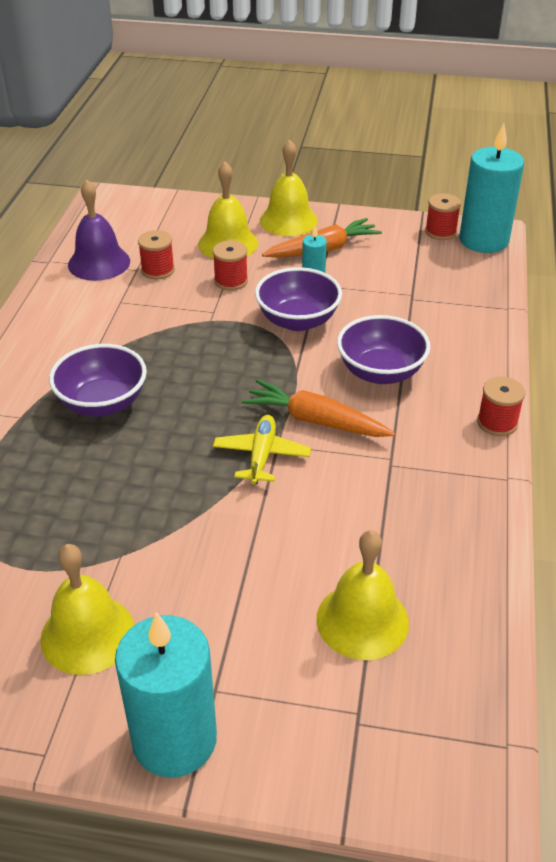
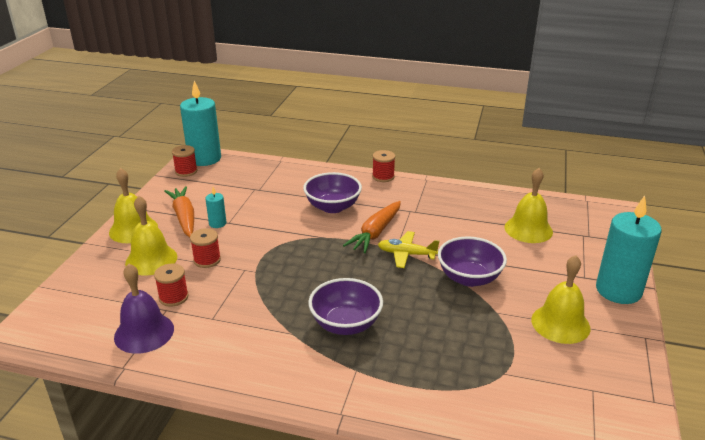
camera: 85 degrees left, 10 degrees down
(297, 321) = (269, 233): purple bowl -> purple bowl (469, 278)

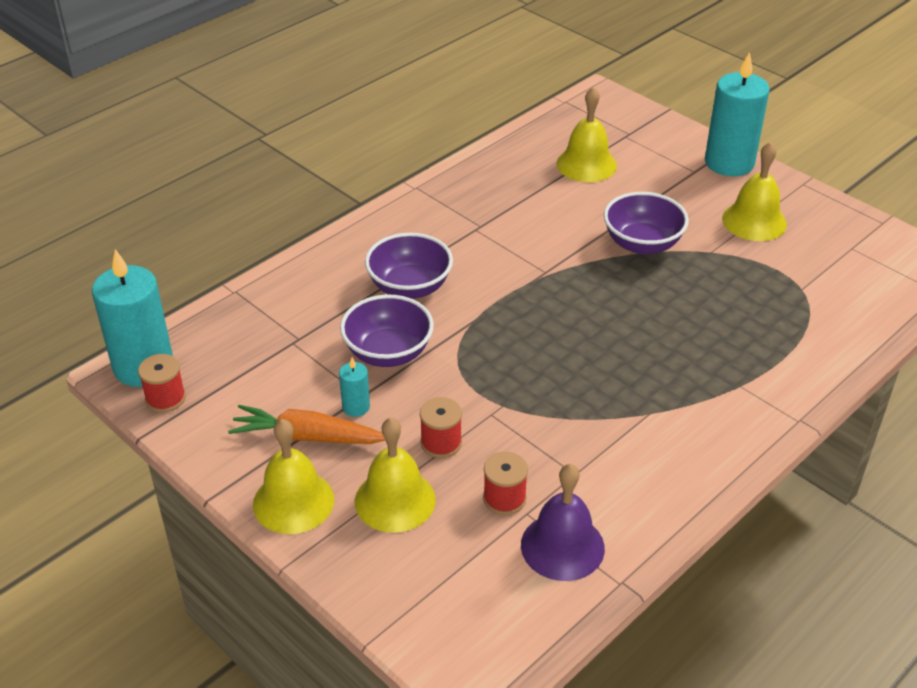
camera: 60 degrees left, 10 degrees up
(346, 324) = (660, 365): purple bowl -> purple bowl (388, 353)
(375, 233) = (500, 275): orange carrot -> none
(383, 177) = (375, 217): red spool -> none
(406, 254) = (564, 269): yellow plane -> none

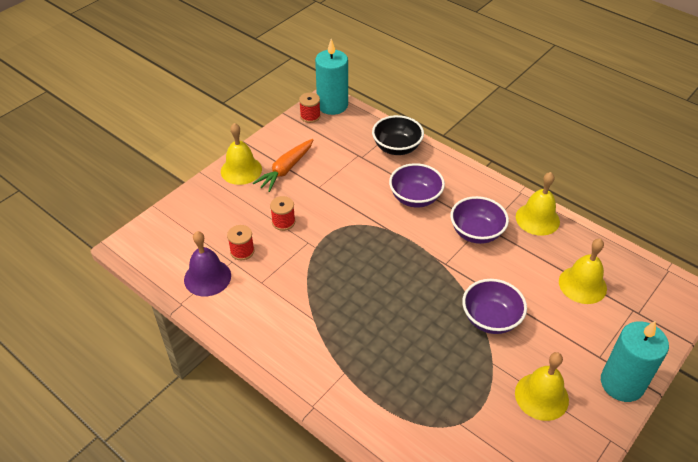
camera: 85 degrees right, 5 degrees up
(287, 296) = (397, 148): none -> black bowl
(307, 437) = (286, 169): orange carrot -> orange carrot turned 150 degrees counterclockwise
(356, 407) = (309, 185): turquoise candle -> none
(388, 353) = (354, 194): purple bowl -> purple bowl (476, 232)
(395, 500) = (241, 207): yellow bell -> yellow bell (537, 219)

